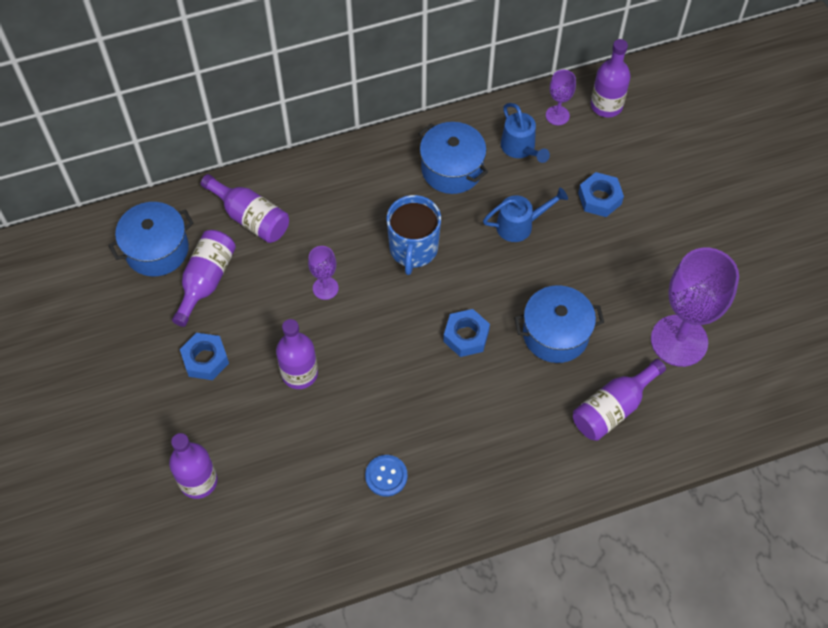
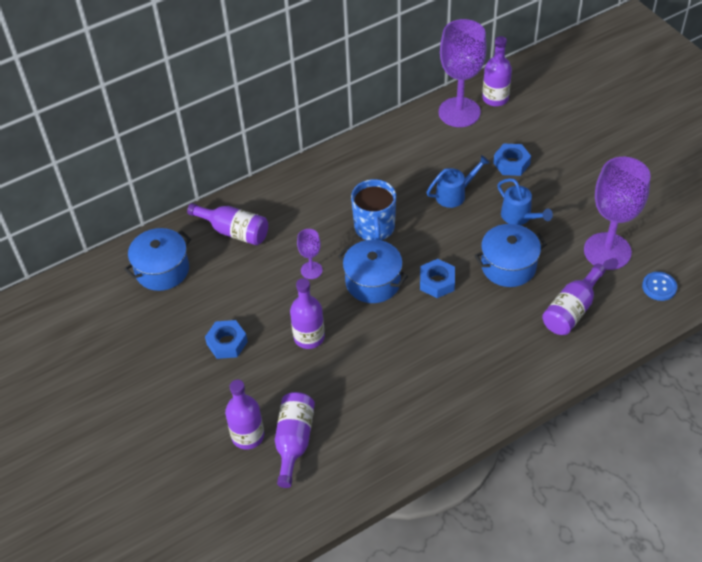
camera: 10 degrees left, 10 degrees down
(206, 281) = (210, 284): purple bottle -> purple bottle (294, 441)
(386, 476) = (404, 398): blue button -> blue button (659, 287)
(452, 169) = (387, 165): blue pot -> blue pot (373, 282)
(520, 148) = (437, 140): blue watering can -> blue watering can (519, 217)
(557, 115) = (459, 112): purple goblet -> purple goblet, size x2.14

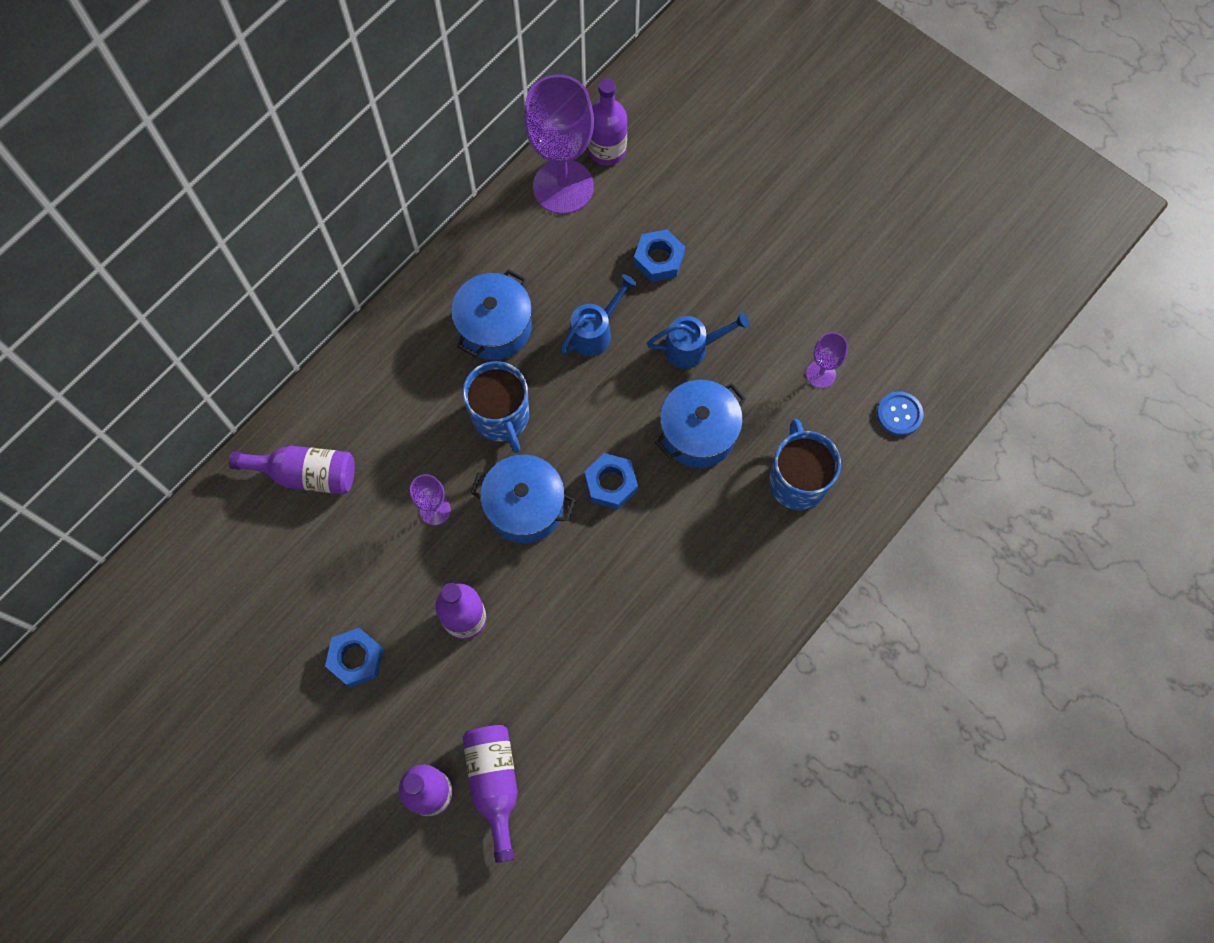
camera: 20 degrees left, 20 degrees up
(162, 270) = (225, 566): blue pot -> blue pot (495, 327)
(519, 217) = (692, 347): blue watering can -> blue watering can turned 45 degrees counterclockwise
(571, 310) = (797, 480): purple bottle -> blue mug
(607, 251) = (820, 374): purple goblet -> purple goblet, size x0.47

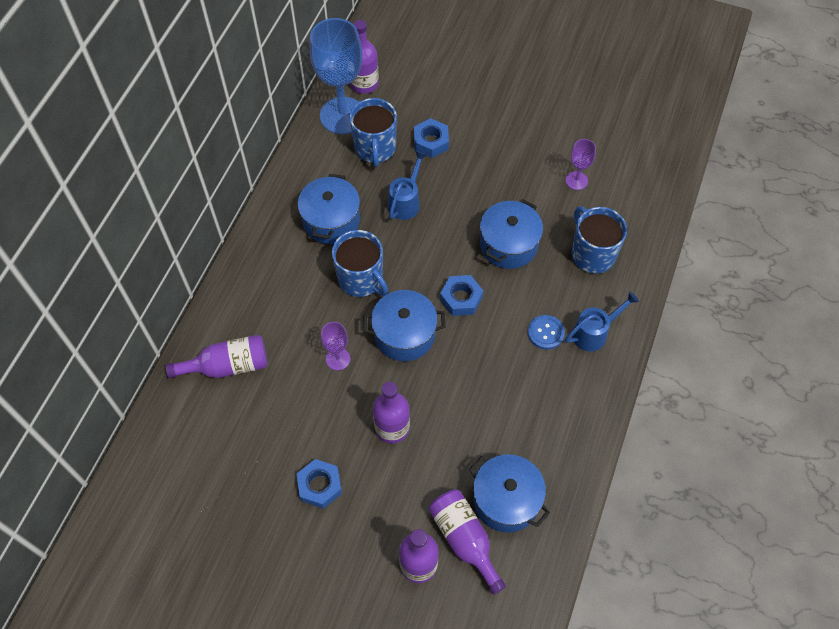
camera: 20 degrees left, 10 degrees down
(561, 754) = (506, 500): none -> blue pot
(563, 187) = (343, 115): purple goblet -> blue goblet
(585, 246) = (375, 148): none -> blue mug
(692, 347) = (479, 191): blue watering can -> blue watering can (594, 333)
(899, 414) = (642, 189): blue button -> blue button (545, 333)

